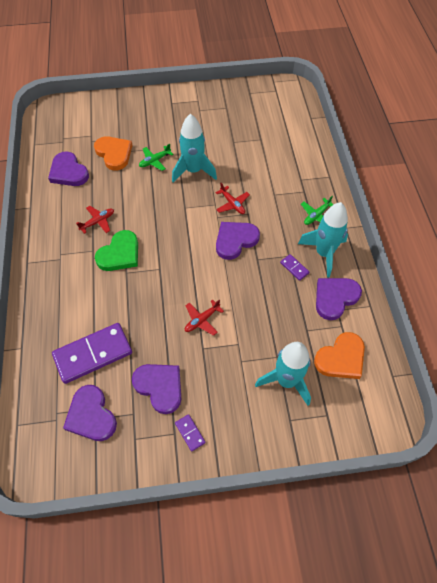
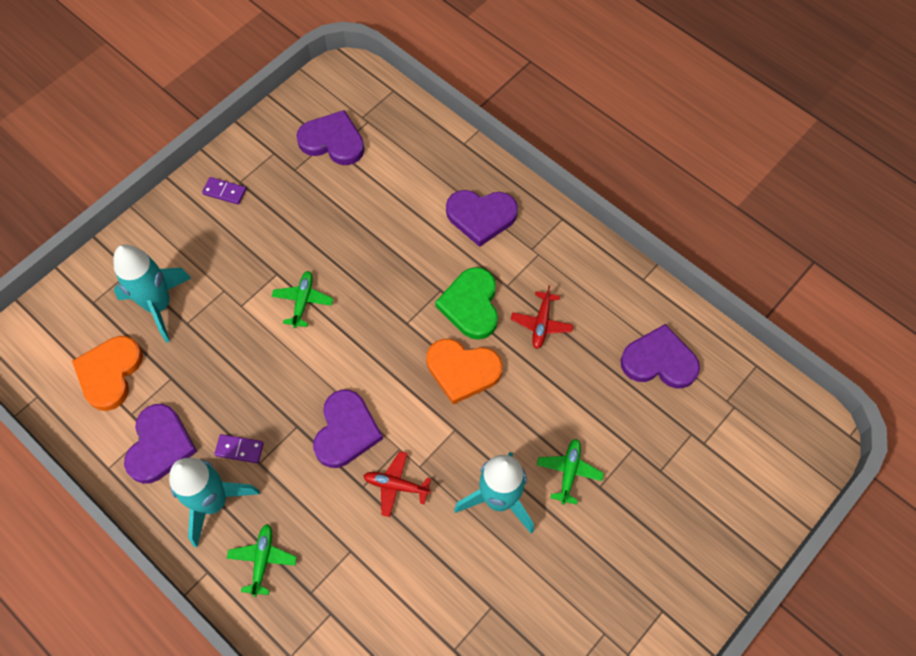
camera: 140 degrees right, 5 degrees up
(93, 354) = (387, 188): purple domino -> none
(114, 154) = (636, 438): orange heart -> orange heart (462, 370)
(160, 387) = (289, 207): purple heart -> purple heart (481, 217)
(202, 320) = (303, 301): red plane -> green plane

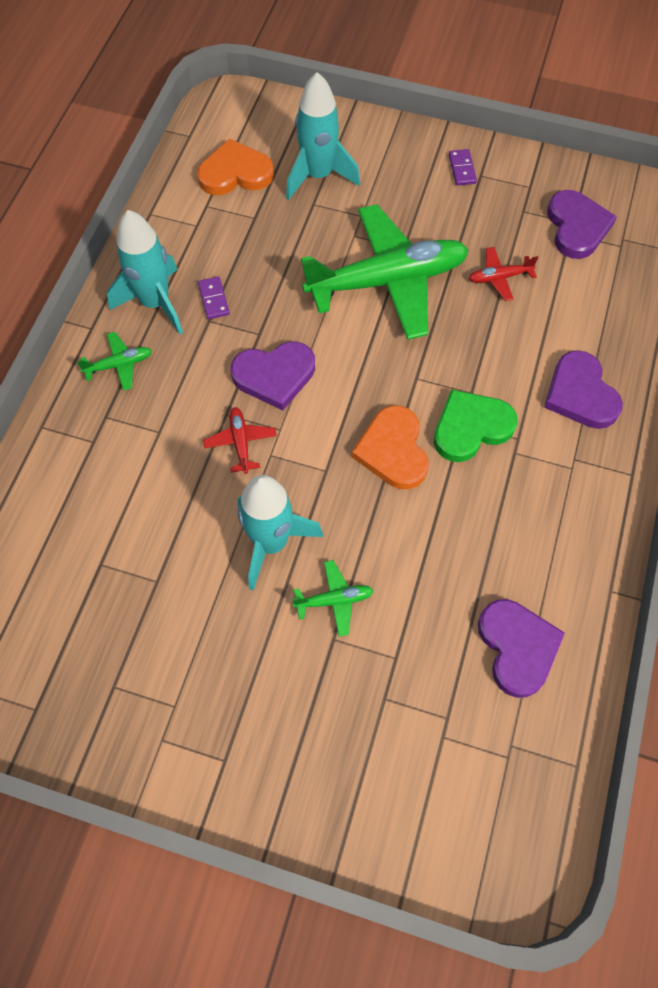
camera: 65 degrees right, 0 degrees up
(160, 445) = (188, 239): purple heart -> none
(303, 301) = (387, 281): green plane -> green plane, size x2.48
(541, 323) = (490, 504): red plane -> red plane (499, 278)

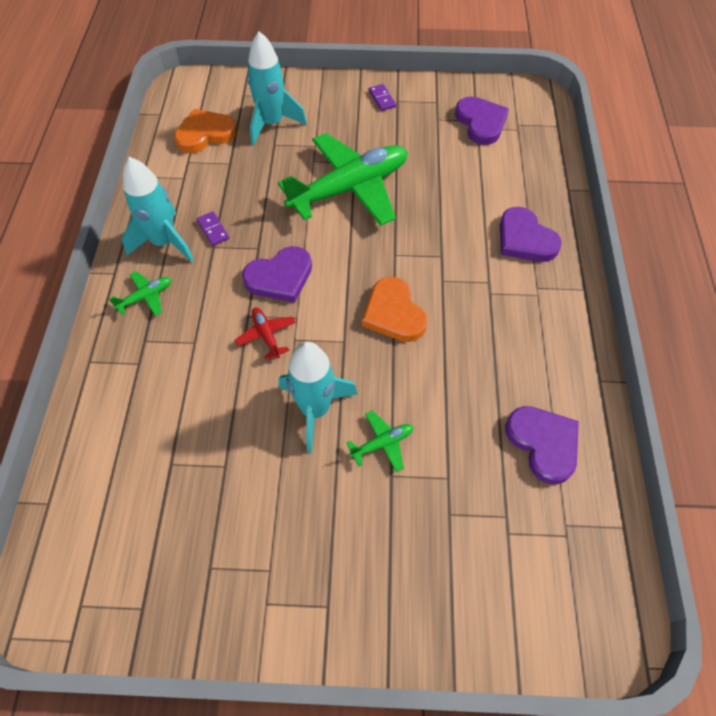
camera: 15 degrees left, 5 degrees down
(471, 427) = (450, 282): green heart -> none
(499, 278) = (435, 169): red plane -> none

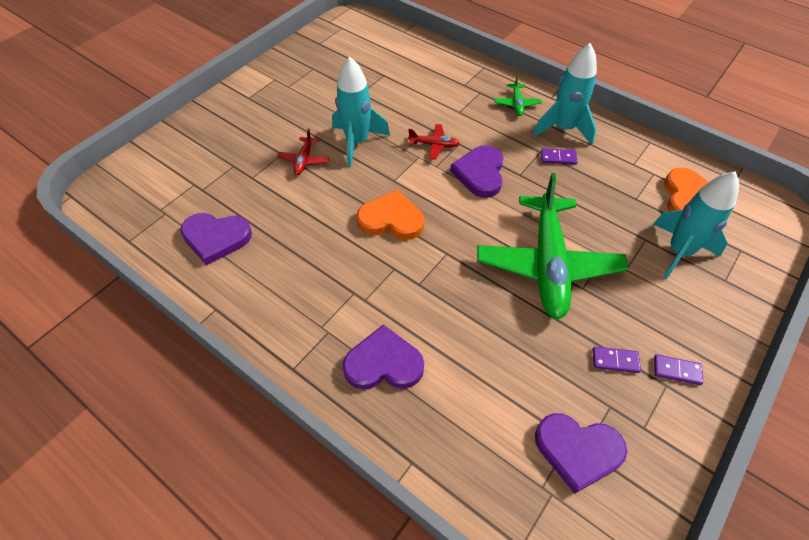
camera: 125 degrees right, 5 degrees down
(382, 443) = (304, 160): green plane -> red plane
(402, 127) = (615, 361): none -> purple domino

